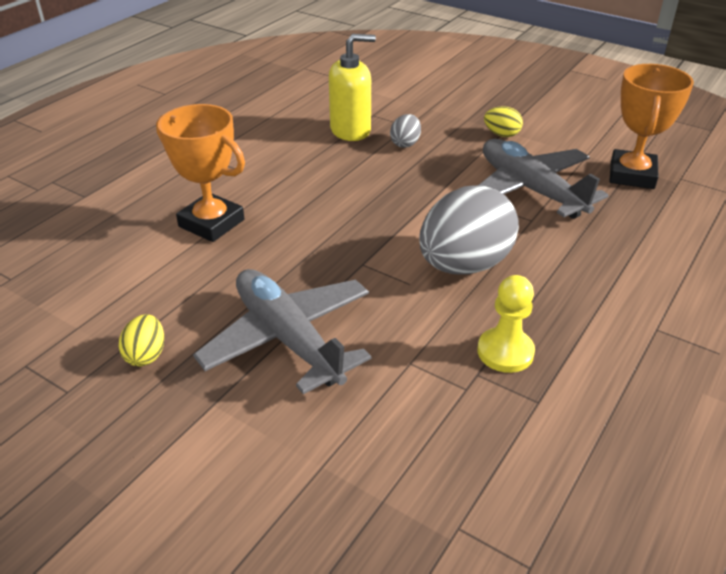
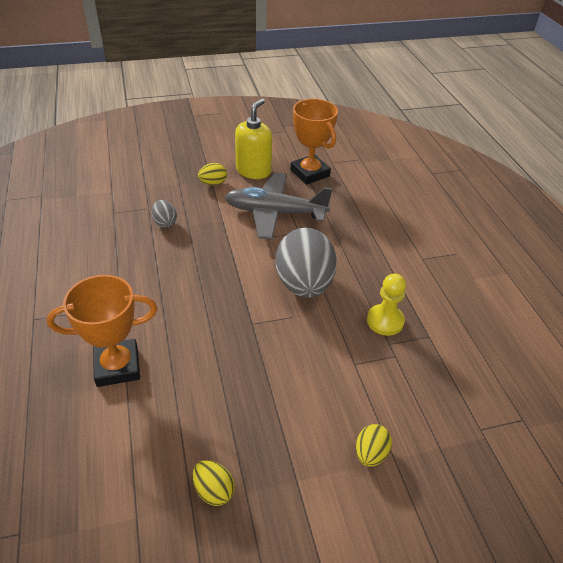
camera: 50 degrees left, 5 degrees up
(288, 339) = (279, 404): grey plane -> none
(305, 442) = (370, 453): none -> yellow egg
(351, 130) = (115, 233): yellow soap dispenser -> yellow soap dispenser (253, 171)

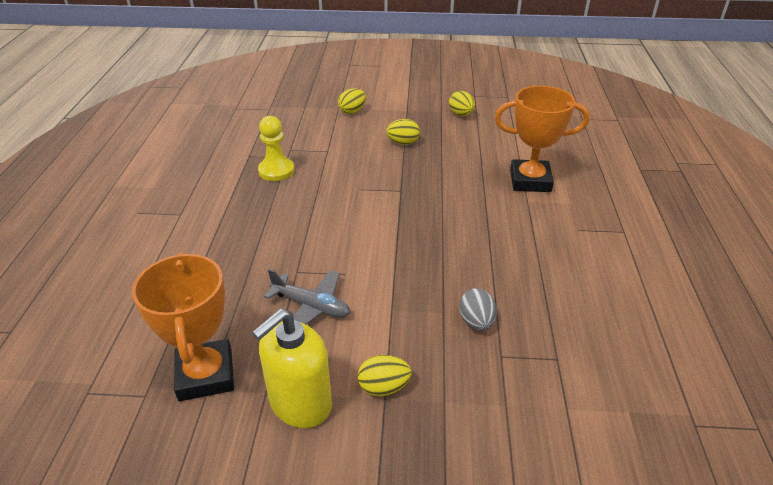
camera: 160 degrees left, 5 degrees down
(275, 213) = (311, 306): grey plane -> grey plane, size x0.58
(275, 399) = (403, 142): none -> yellow egg
(304, 284) = (330, 212): grey egg -> none

